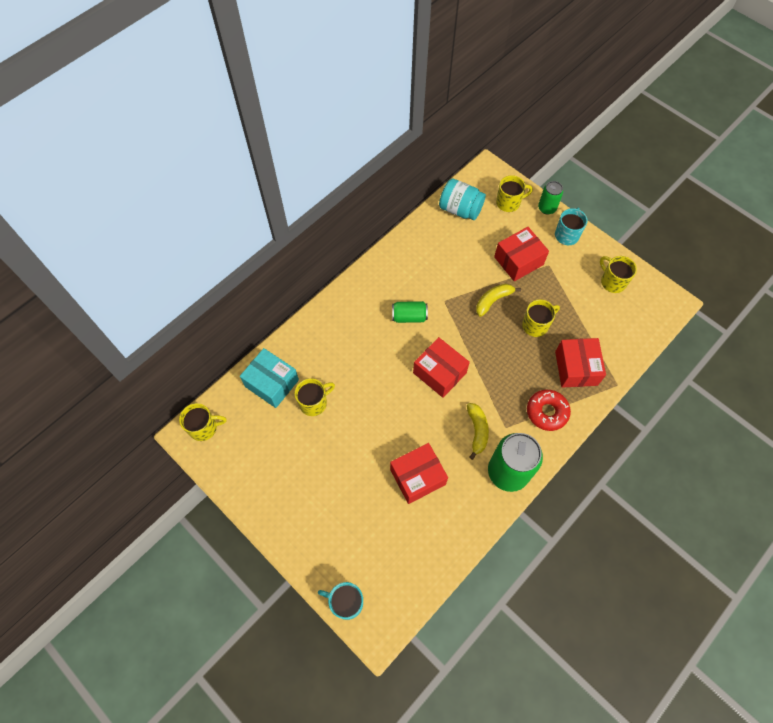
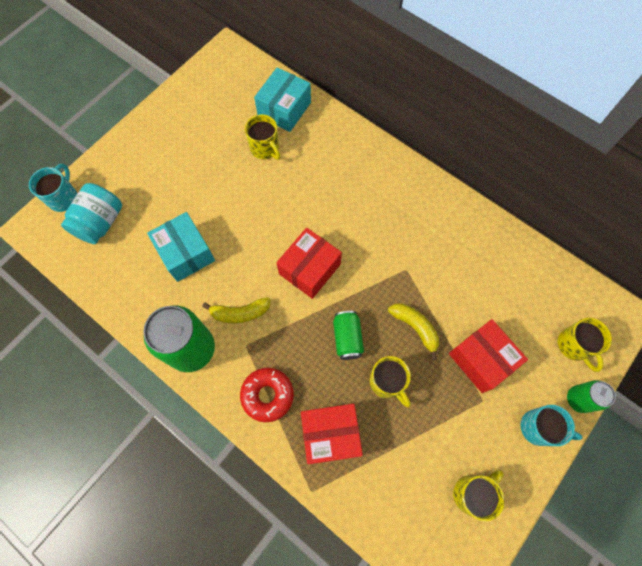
camera: 85 degrees right, 5 degrees up
(204, 428) = (234, 61): yellow mug -> none
(409, 317) = (378, 232): green can -> green can (347, 338)
(417, 477) = (186, 253): red box -> turquoise box
(460, 209) = (547, 282): turquoise jar -> turquoise jar (100, 222)

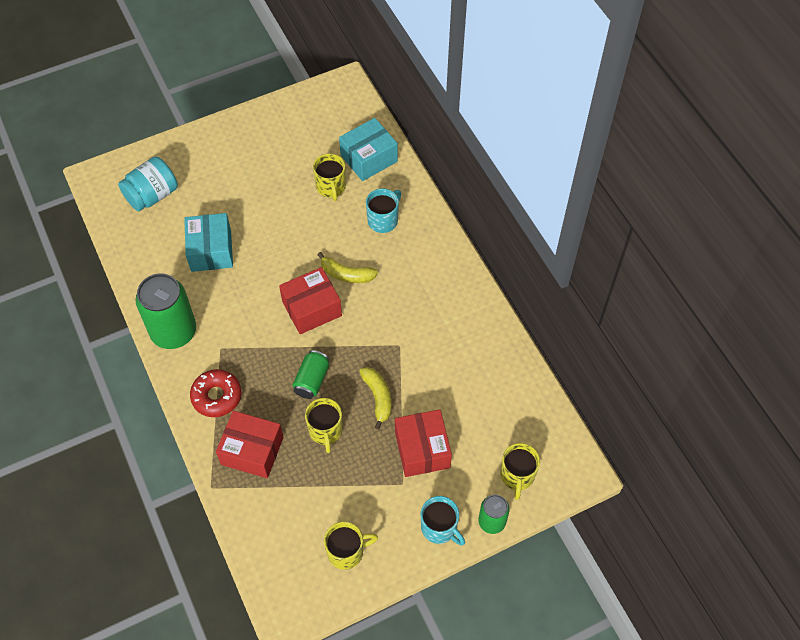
camera: 25 degrees right, 10 degrees down
(63, 198) = (132, 162): turquoise mug -> turquoise mug (383, 220)
(240, 313) = (230, 320): yellow banana -> yellow banana (346, 274)

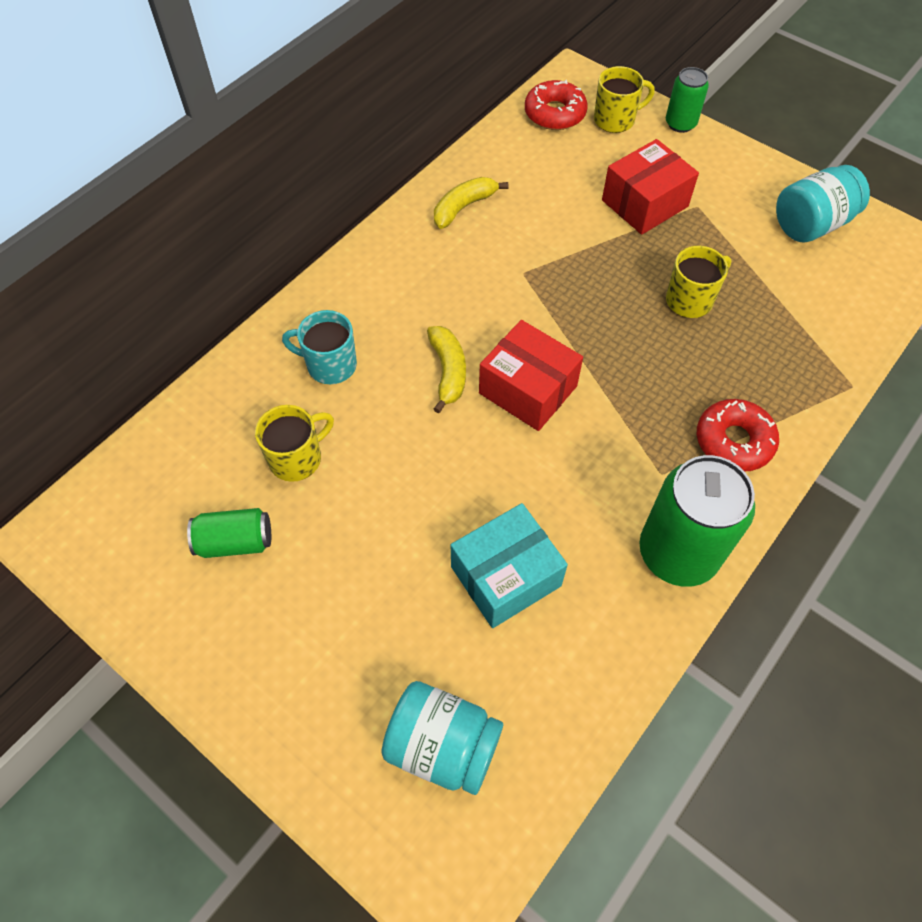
camera: 115 degrees left, 0 degrees up
(252, 451) = (773, 364): red box -> none
(312, 380) = (634, 343): green can -> green can (235, 542)
(346, 552) = (811, 224): yellow mug -> turquoise jar
(369, 158) = (216, 430): turquoise box -> none
(378, 397) = (609, 266): yellow banana -> yellow banana (464, 207)
(439, 528) = (720, 160): turquoise mug -> none
(543, 436) = (555, 114): none -> red donut

